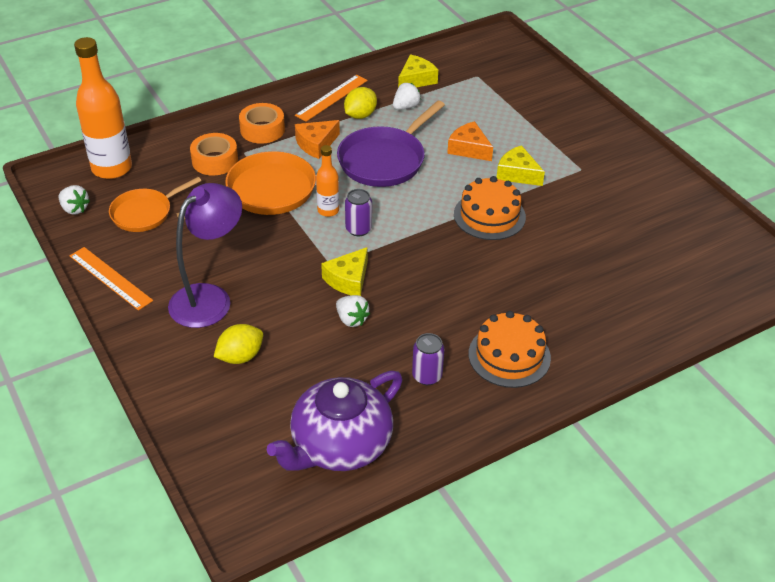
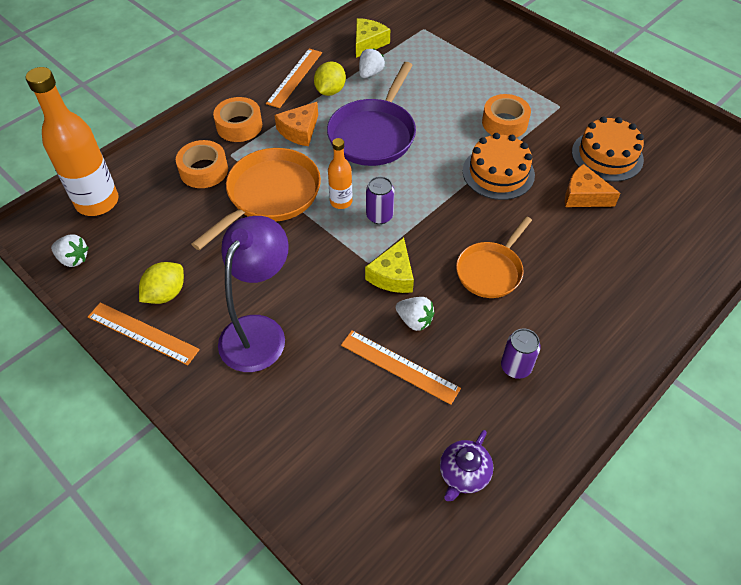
camera: 15 degrees left, 10 degrees up
(145, 213) = (152, 246): orange pan -> orange pan (491, 271)
(240, 356) = (318, 394): yellow lemon -> yellow lemon (166, 294)
(321, 352) = (399, 366): none -> orange ruler
(339, 445) = (463, 474): purple teapot -> purple teapot, size x0.48
(469, 149) = (448, 106): orange cheese -> orange cheese (584, 196)
(509, 356) = (584, 323): orange cake -> orange cake (607, 155)
(517, 174) = (504, 123): yellow cheese -> orange tape

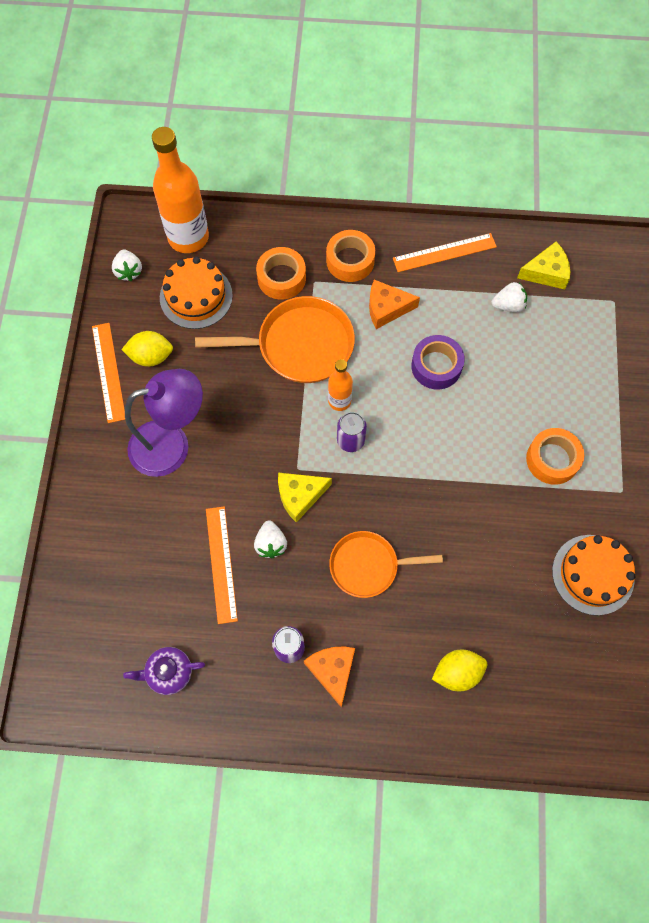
camera: 50 degrees right, 15 degrees up
(330, 91) = (455, 292): yellow lemon -> yellow lemon (457, 672)
(373, 134) = (436, 366): purple pan -> purple tape
(498, 173) = (483, 497): orange cake -> orange cake (196, 296)
(584, 196) = (521, 585): orange cheese -> orange cheese (332, 671)

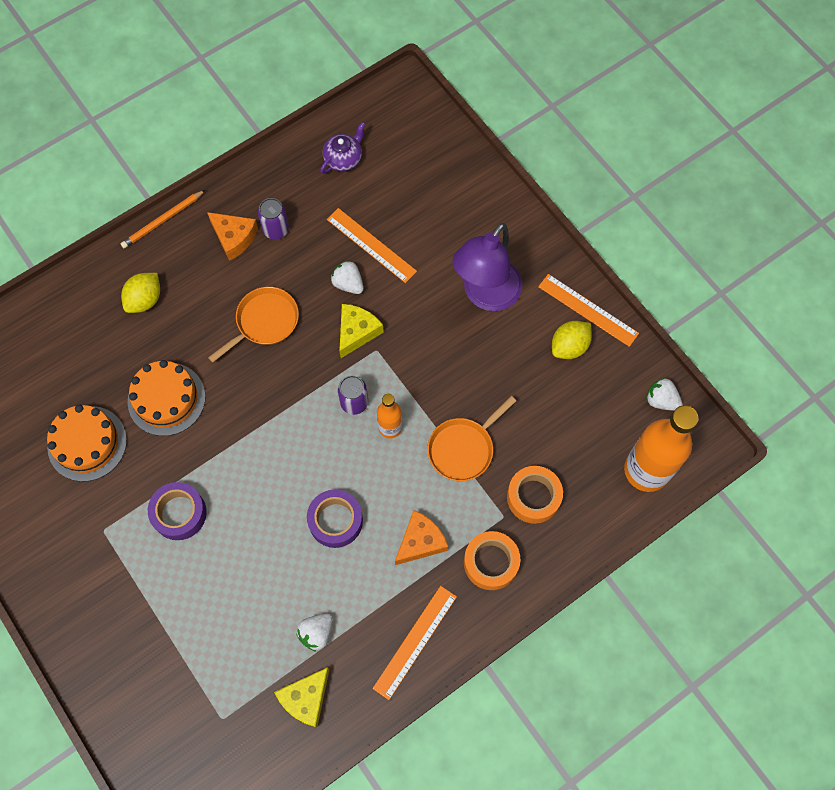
camera: 140 degrees right, 0 degrees up
(196, 296) = (586, 423): orange cake -> orange cake (166, 399)
(299, 345) = (463, 448): orange pan -> orange pan, size x0.65
(384, 746) = (162, 221): none -> orange pencil
(552, 459) = (179, 513): orange tape -> purple tape

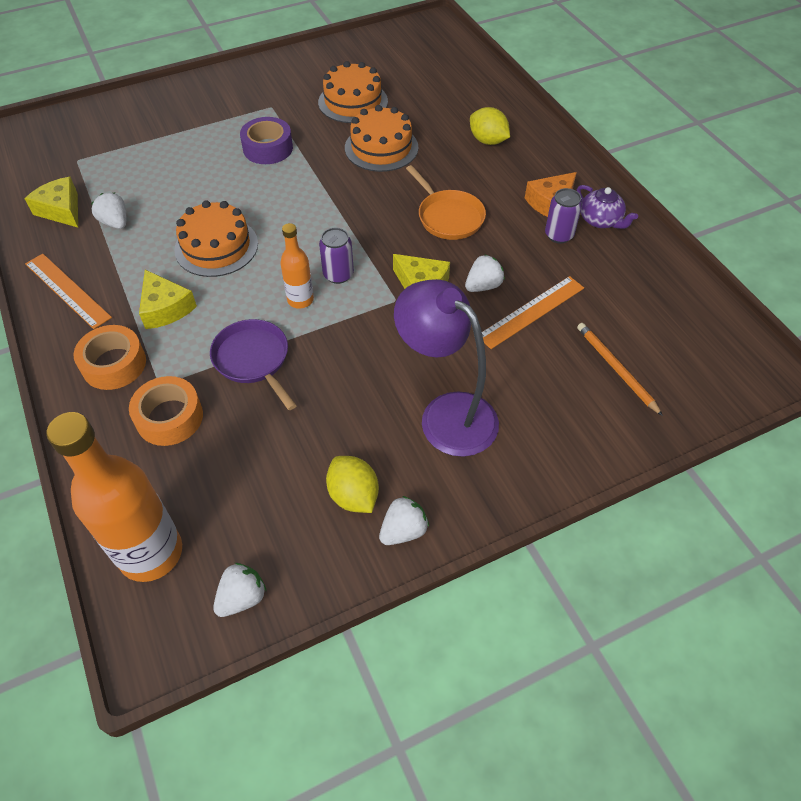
camera: 100 degrees right, 15 degrees down
(162, 221) = (575, 157): orange pencil -> orange pencil (616, 369)
(335, 521) = (216, 247): purple tape -> orange cake
(343, 158) = (654, 301): purple teapot -> purple teapot (601, 220)
(420, 541) = (165, 308): orange cheese -> yellow cheese
(463, 448) = (253, 360): orange pan -> purple pan
(588, 310) = (403, 530): orange ruler -> white strawberry

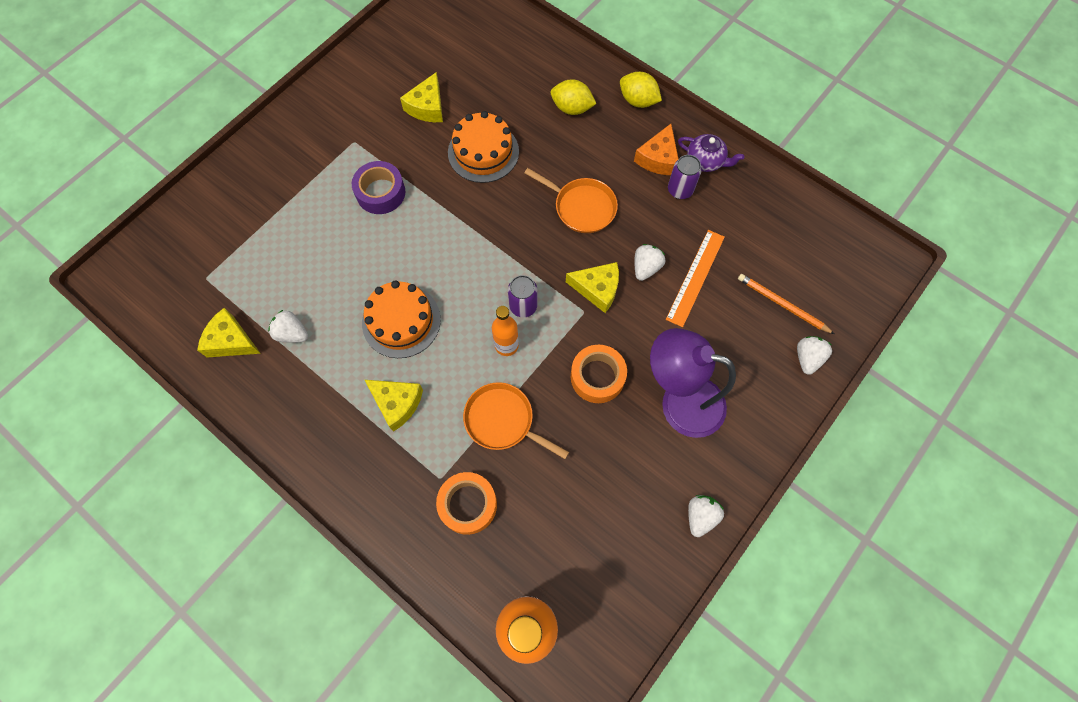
camera: 25 degrees left, 15 degrees up
(67, 290) = (297, 423): orange ruler -> none
(114, 364) = (389, 477): orange tape -> orange tape (597, 377)
(242, 597) = (617, 625): white strawberry -> white strawberry (807, 358)
(253, 360) = (503, 420): purple pan -> orange pan
(353, 102) = (427, 107): orange cake -> yellow cheese
(353, 495) = (649, 505): yellow lemon -> yellow lemon (638, 101)

